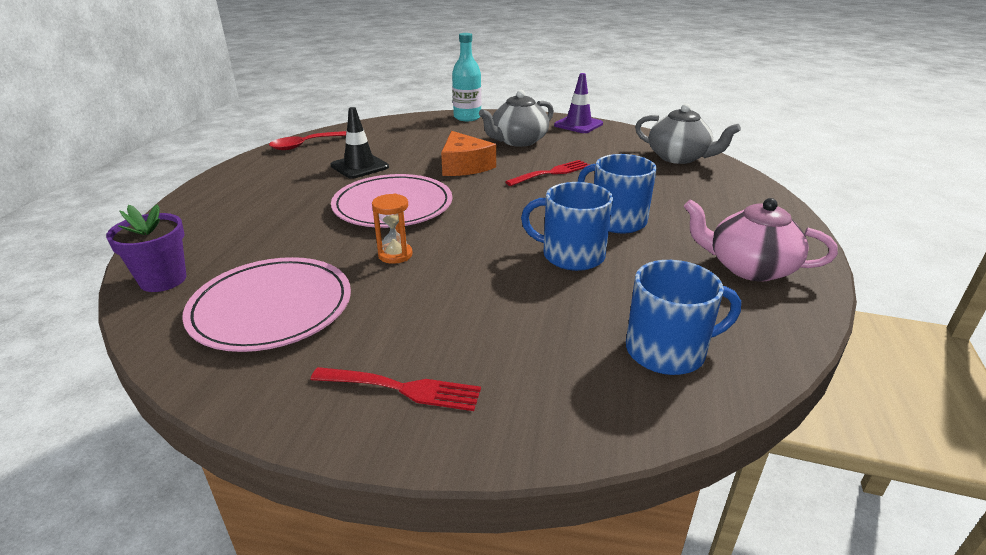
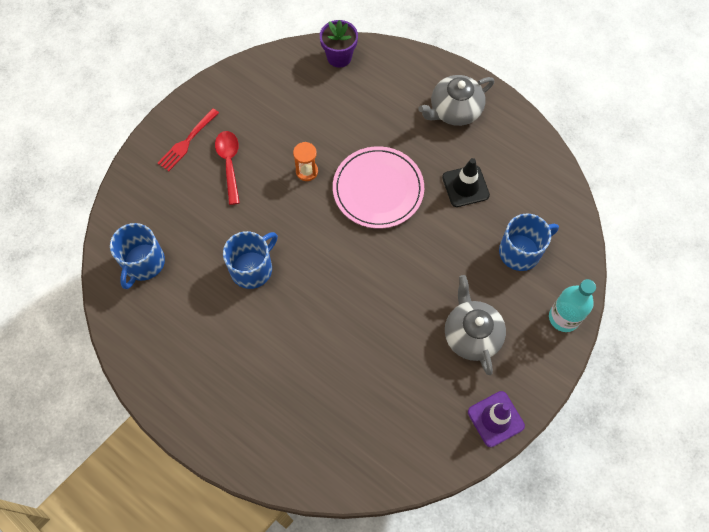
camera: 115 degrees right, 35 degrees up
(271, 308) = (282, 102): pink plate -> none
(307, 145) = (536, 158): red spoon -> red spoon (229, 164)
(464, 166) = (431, 263): orange cheese -> none
(551, 173) = (384, 325): red fork -> none
(616, 220) = (280, 324): blue mug -> blue mug (521, 251)
(679, 157) = (365, 458): grey teapot -> grey teapot (454, 110)
(749, 267) = (180, 365): pink teapot -> none

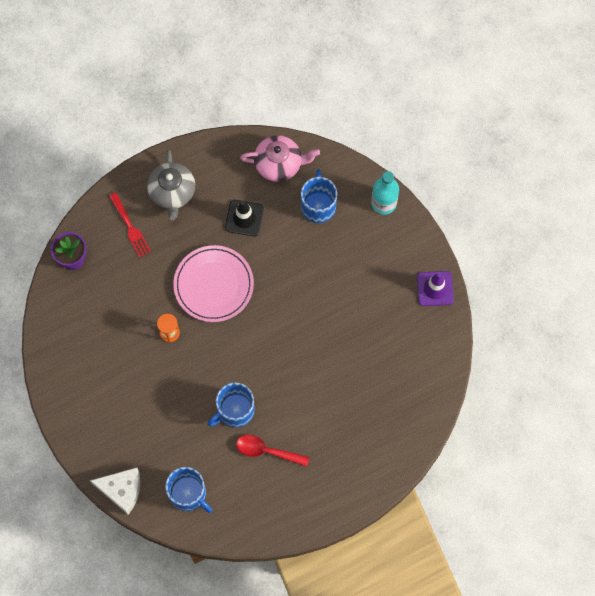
camera: 65 degrees left, 5 degrees up
(123, 200) = (122, 490): none -> white cheese
(187, 142) = (92, 417): red fork -> red fork (130, 227)
(229, 164) = (131, 391): red spoon -> red spoon (267, 451)
(252, 268) = (235, 410): blue mug -> blue mug turned 105 degrees counterclockwise
(471, 334) = (365, 274): grey teapot -> none
(543, 193) = (279, 164): none -> pink teapot

